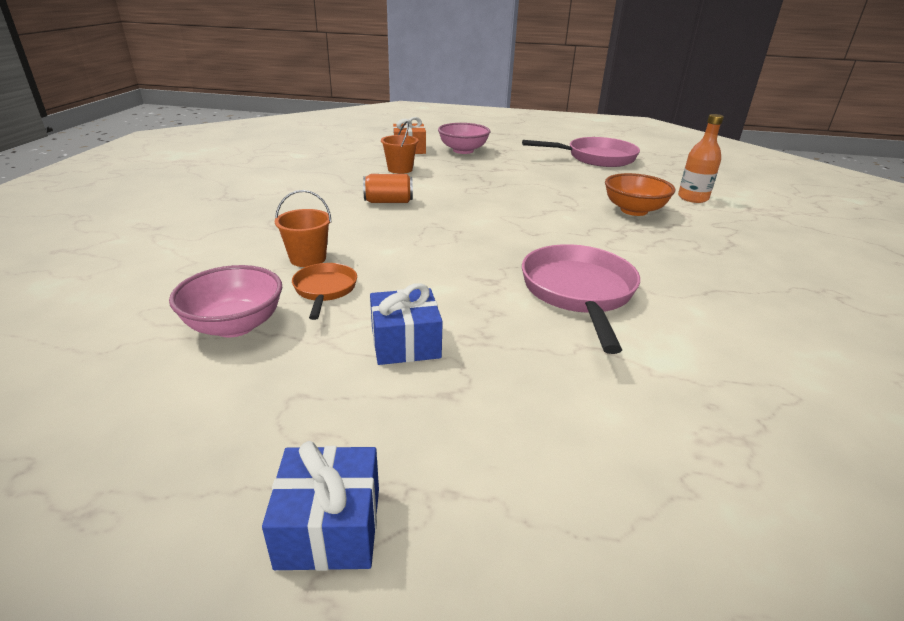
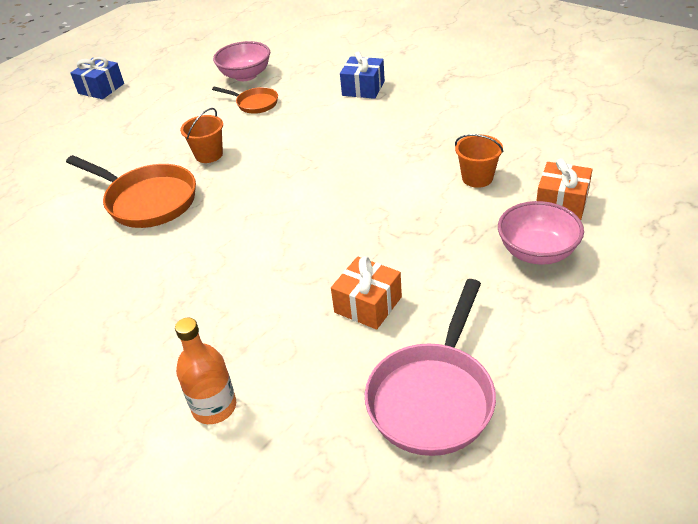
camera: 125 degrees right, 10 degrees up
(308, 258) = (302, 102): orange bucket -> orange bucket (209, 155)
(388, 201) = (383, 152): orange can -> none
(405, 343) = (175, 121): blue gift -> blue gift (363, 88)
(561, 178) = (368, 305): none -> orange gift
(578, 293) = (147, 201): pink pan -> orange pan
(634, 210) = (232, 317): orange bowl -> none

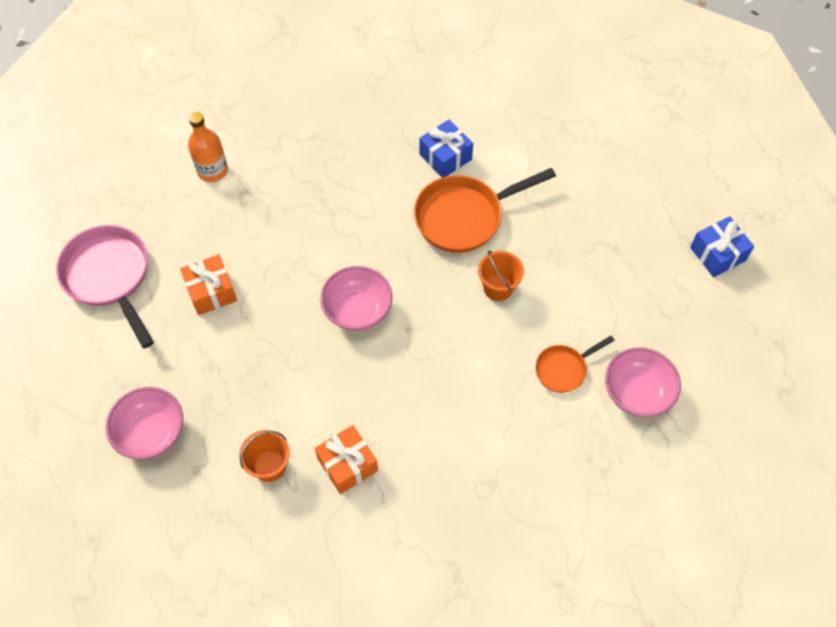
camera: 120 degrees right, 20 degrees up
(297, 208) = (357, 310): none -> pink bowl
(363, 88) = (508, 485): blue gift -> blue gift (445, 157)
(561, 203) = (180, 500): orange gift -> orange gift (347, 464)

